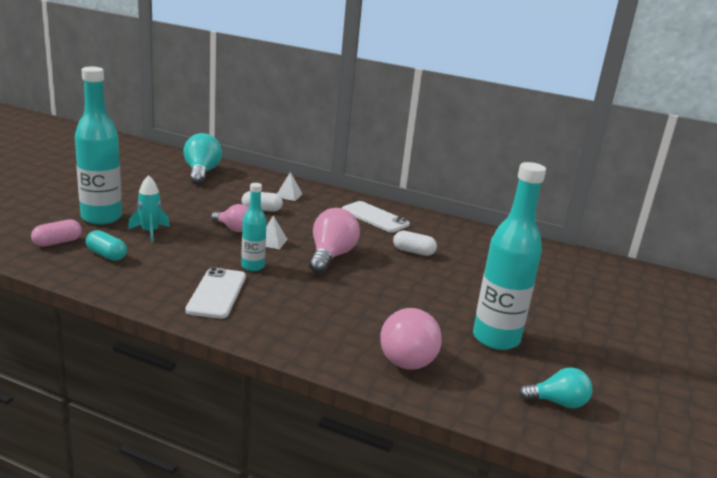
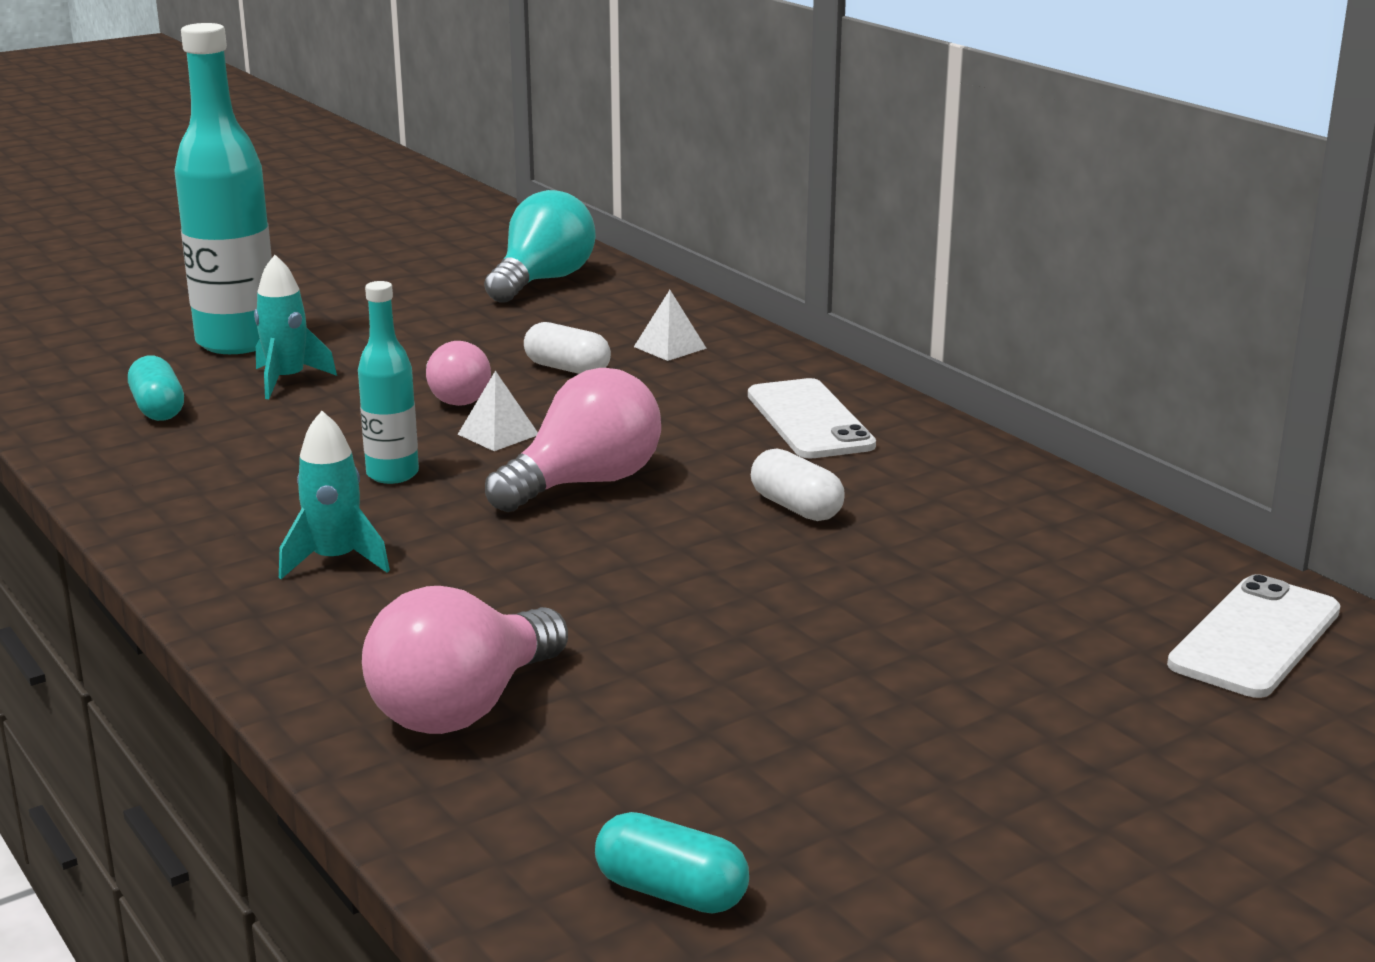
camera: 35 degrees right, 0 degrees up
(57, 242) = (108, 374): pink capsule -> none
(217, 293) = (256, 510): white phone -> white phone (1255, 638)
(279, 308) = (335, 560): none -> turquoise rocket
(496, 339) = (723, 726): turquoise bottle -> none
(557, 402) = (671, 892): turquoise light bulb -> turquoise capsule

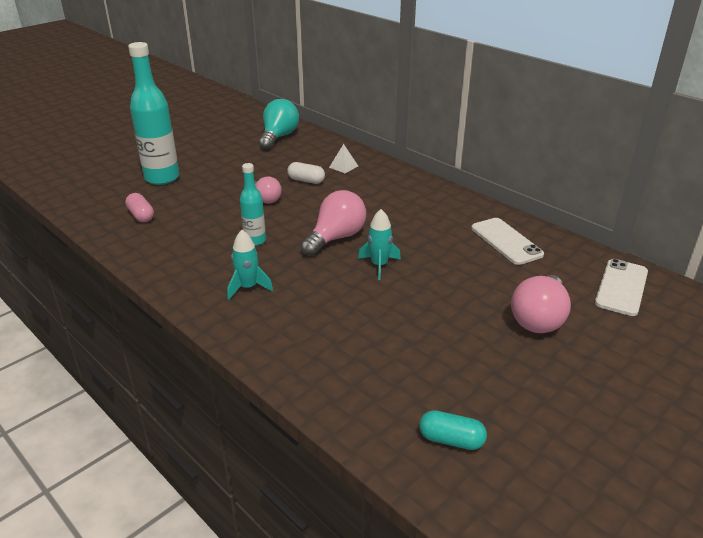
camera: 10 degrees left, 10 degrees up
(158, 409) = (141, 215): turquoise capsule -> pink capsule
(287, 380) = (191, 196): turquoise rocket -> turquoise rocket (379, 265)
(463, 708) = (331, 357): pink light bulb -> pink light bulb (539, 319)
(498, 434) = (291, 216): white pyramid -> none
(796, 507) = (424, 242): white capsule -> none
(809, 420) = (413, 198): white phone -> white phone (506, 241)

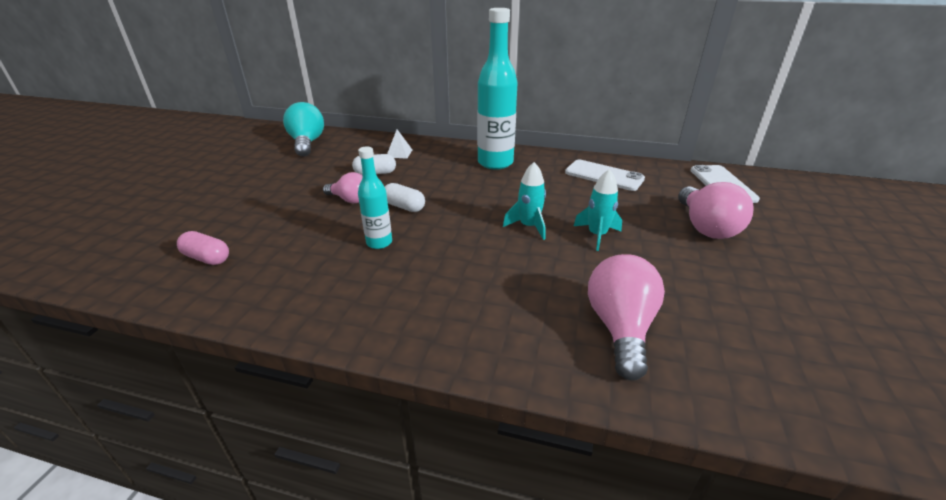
camera: 30 degrees left, 0 degrees up
(162, 178) = (201, 211): turquoise bottle -> turquoise bottle (495, 163)
(248, 287) = (422, 294): turquoise rocket -> turquoise rocket (597, 235)
(300, 217) = (404, 207): none -> white capsule
(336, 238) = (461, 215): pink light bulb -> pink light bulb (620, 328)
(451, 440) = (796, 370): turquoise capsule -> none

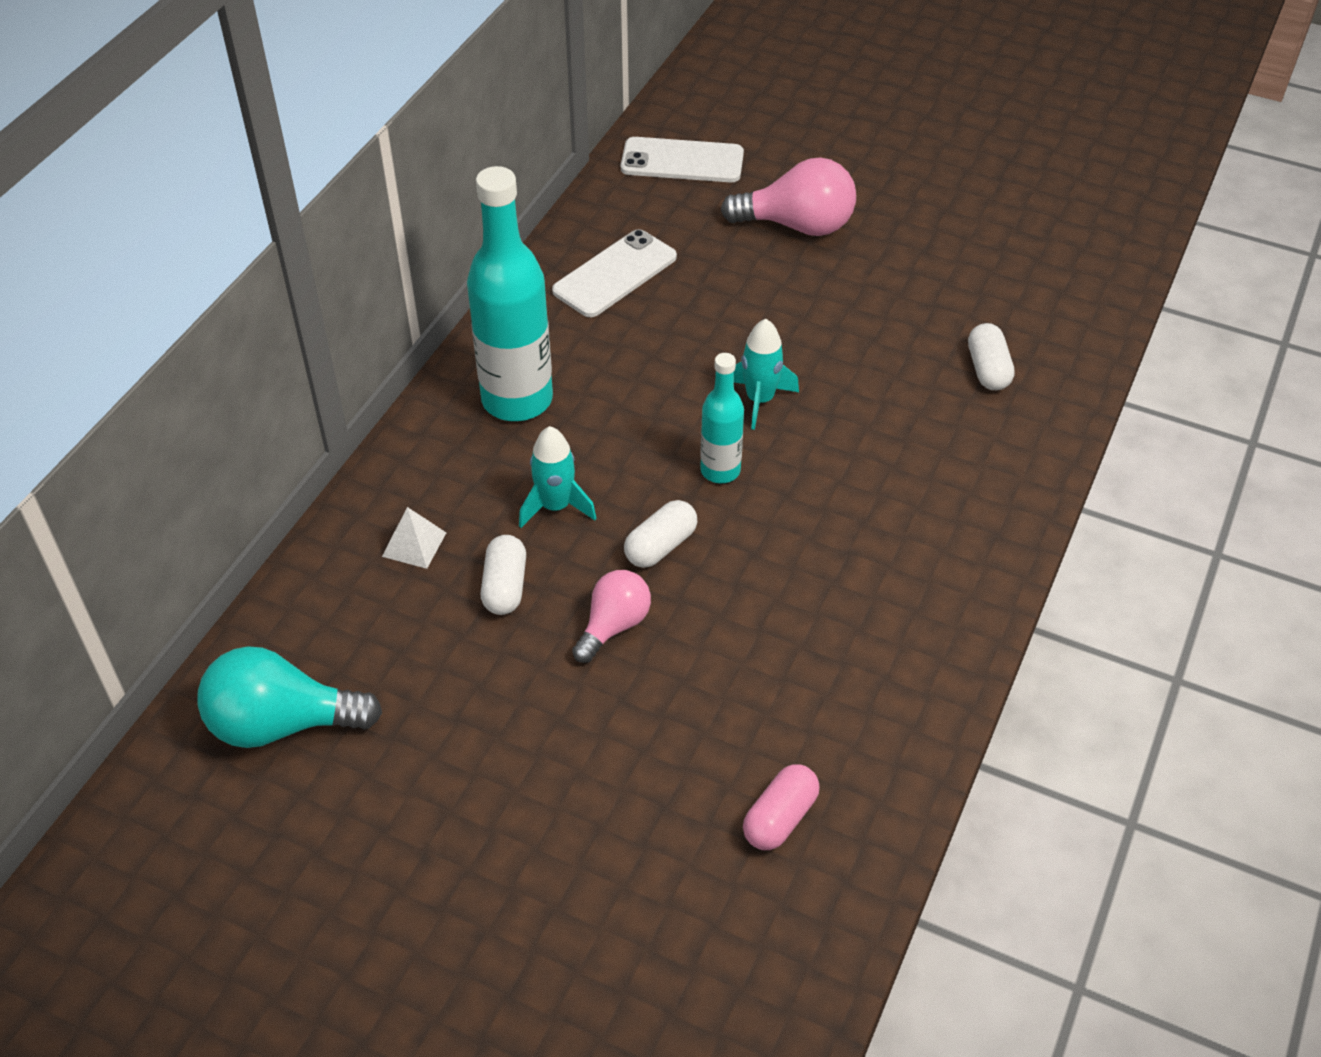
camera: 80 degrees left, 15 degrees up
(379, 243) = (773, 582): turquoise bottle -> turquoise bottle (720, 470)
(597, 235) = (797, 334): turquoise rocket -> turquoise rocket (555, 506)
(620, 328) = (988, 369): pink light bulb -> white capsule

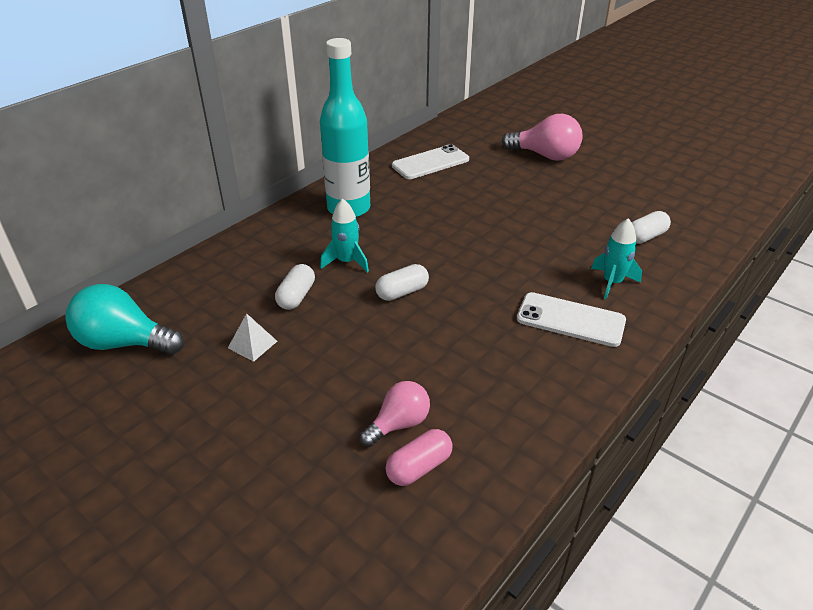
camera: 15 degrees right, 10 degrees down
(414, 544) = (254, 266): white pyramid -> white pyramid (252, 344)
(614, 625) = (354, 329): pink light bulb -> pink light bulb (398, 424)
(682, 161) = (488, 122): white phone -> white phone (570, 320)
(720, 470) = (455, 260): turquoise bottle -> none
(760, 400) = (493, 230): turquoise rocket -> turquoise rocket (612, 282)
(988, 369) = (645, 237): white capsule -> white capsule turned 45 degrees clockwise

